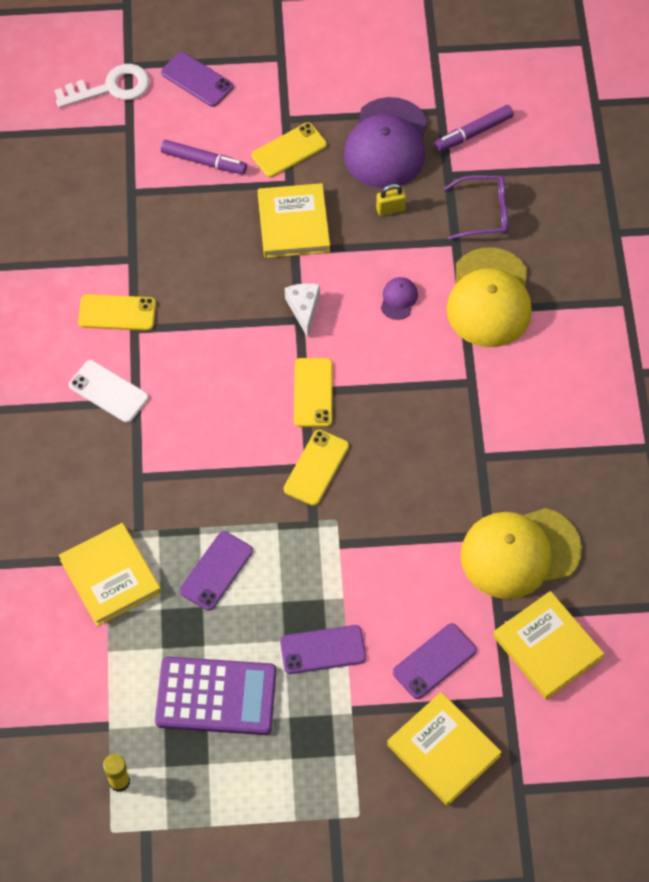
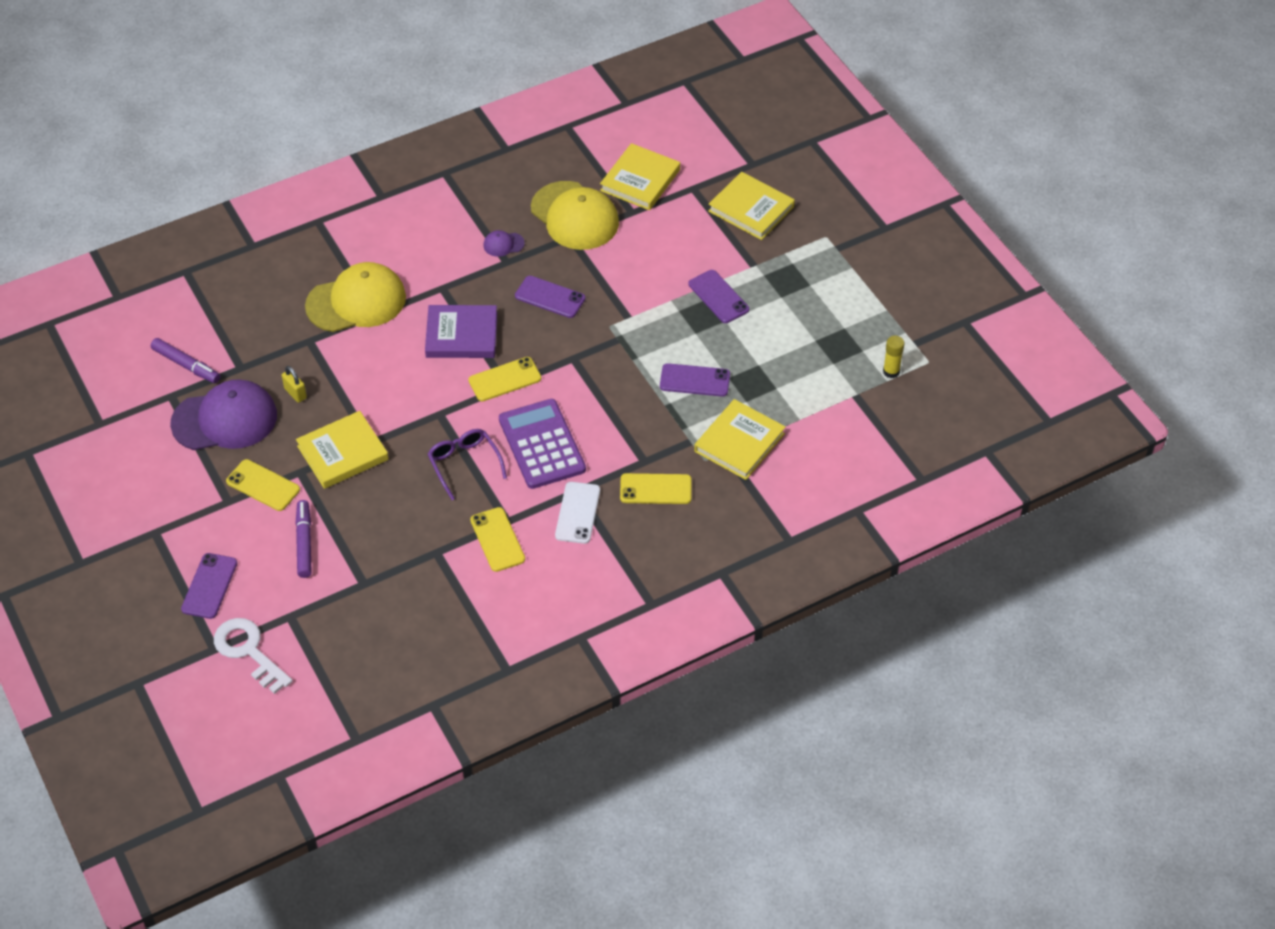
camera: 115 degrees left, 10 degrees down
(216, 696) = (793, 342): purple calculator -> purple calculator (542, 444)
(304, 309) = (427, 414): white cheese -> none
(316, 468) = (571, 353): yellow phone -> yellow phone (655, 489)
(394, 376) = (461, 335): none -> purple book
(398, 299) = (386, 357): purple cap -> purple cap (503, 244)
(434, 661) = (688, 234): purple phone -> purple phone (550, 297)
(443, 751) = (751, 209): yellow book -> yellow book turned 75 degrees counterclockwise
(484, 213) = (270, 331): purple glasses -> purple glasses (464, 464)

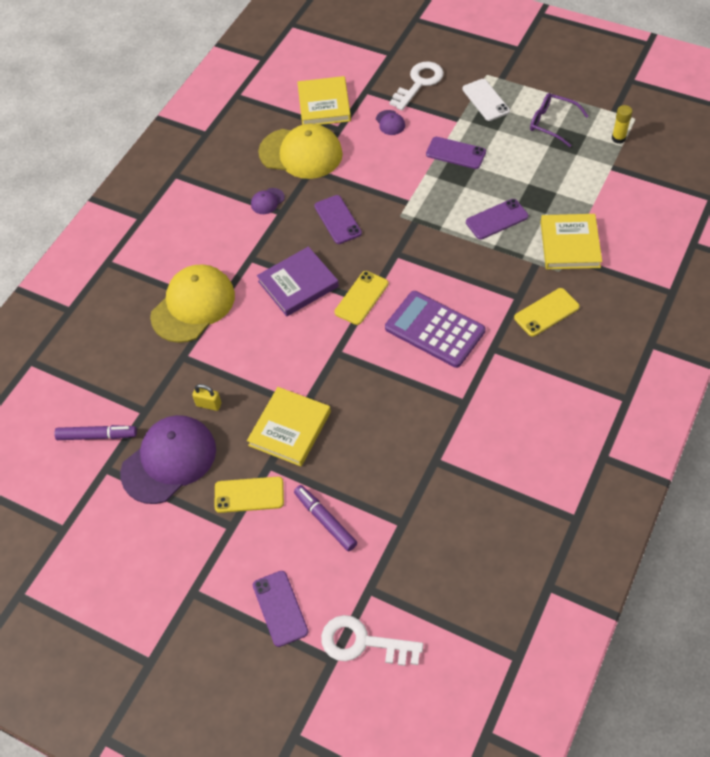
camera: 30 degrees left, 5 degrees up
(464, 464) = (391, 379): purple glasses -> purple glasses (552, 123)
(497, 539) = (471, 421): yellow phone -> none
(550, 297) = (337, 220): purple phone -> purple phone turned 75 degrees clockwise
(577, 513) = (509, 364): white phone -> white phone (485, 100)
(685, 233) = (390, 123): none -> purple cap
(751, 209) = (419, 83): yellow book -> white key

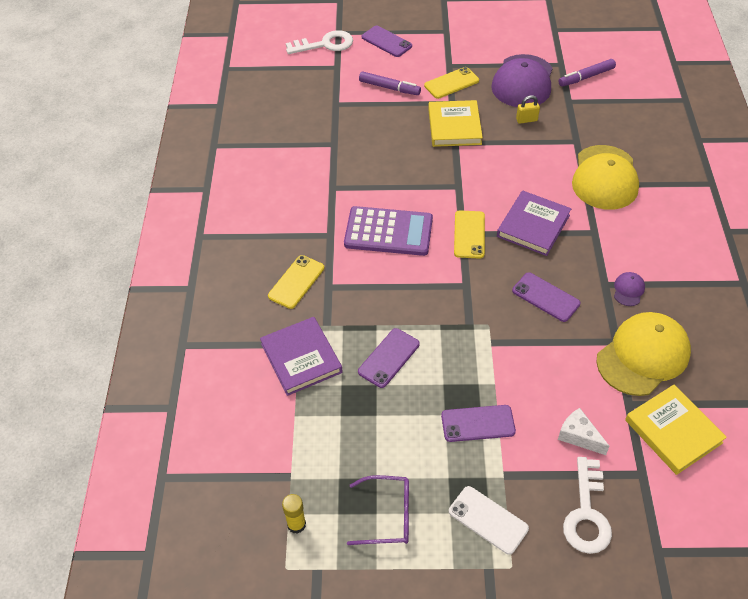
camera: 150 degrees right, 5 degrees down
(301, 153) = (643, 356): yellow cap -> yellow cap turned 150 degrees clockwise
(390, 123) = (578, 436): purple cap -> white cheese
(570, 244) = (301, 358): yellow book -> purple book

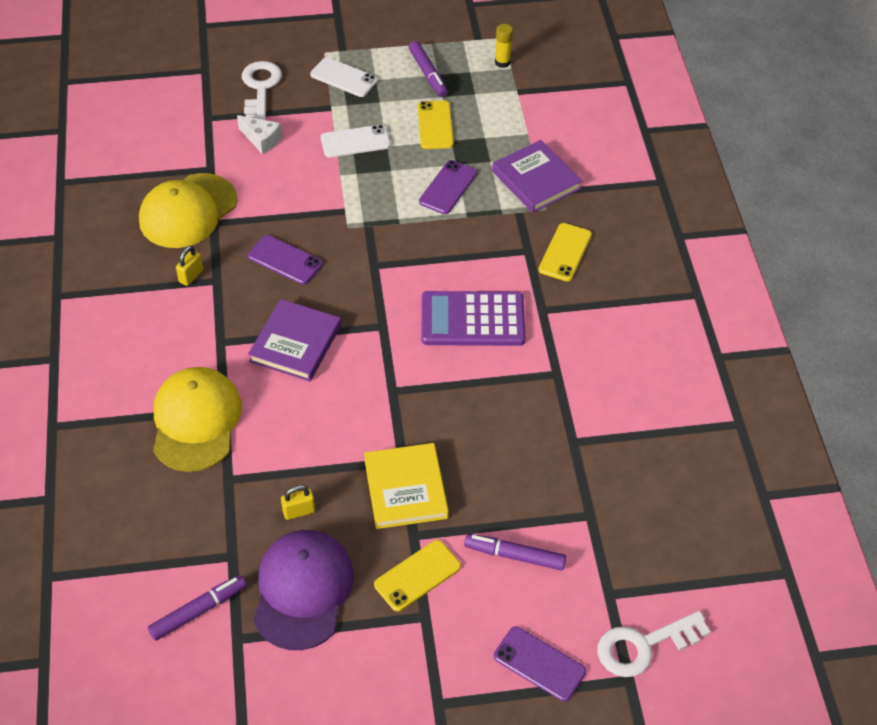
camera: 170 degrees right, 0 degrees up
(388, 515) = (428, 74): purple glasses -> purple marker
(469, 234) = (374, 325): yellow phone -> yellow phone (435, 125)
(478, 423) = (355, 141): purple phone -> white phone
(628, 290) = (191, 276): purple cap -> yellow padlock
(673, 431) = (172, 150): yellow book -> none

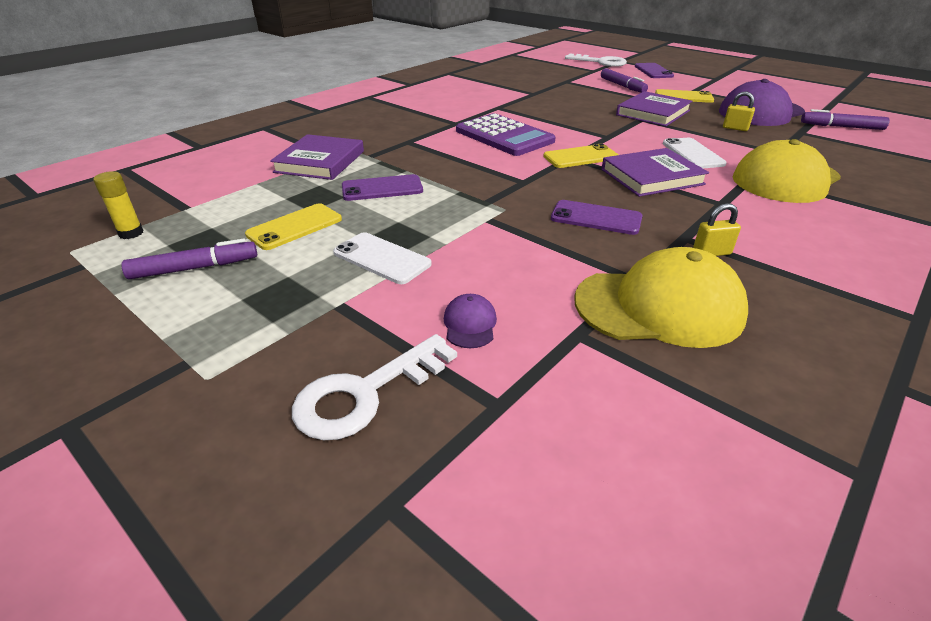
camera: 130 degrees left, 15 degrees down
(261, 140) = (470, 324): white cheese -> purple cap
(285, 260) = (596, 218): purple phone -> purple phone turned 60 degrees counterclockwise
(344, 78) = (261, 326): white phone -> white phone (693, 154)
(406, 489) = (653, 113): yellow book -> purple book
(428, 74) = (194, 268): purple marker -> purple marker turned 45 degrees clockwise
(565, 252) = (389, 132): yellow phone -> yellow phone (580, 157)

